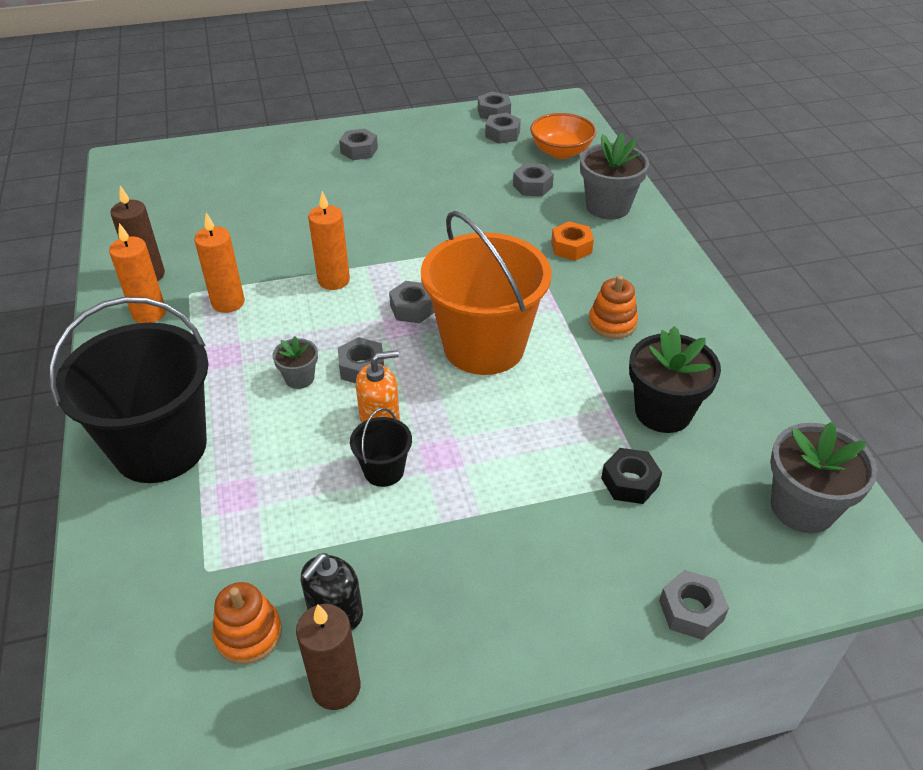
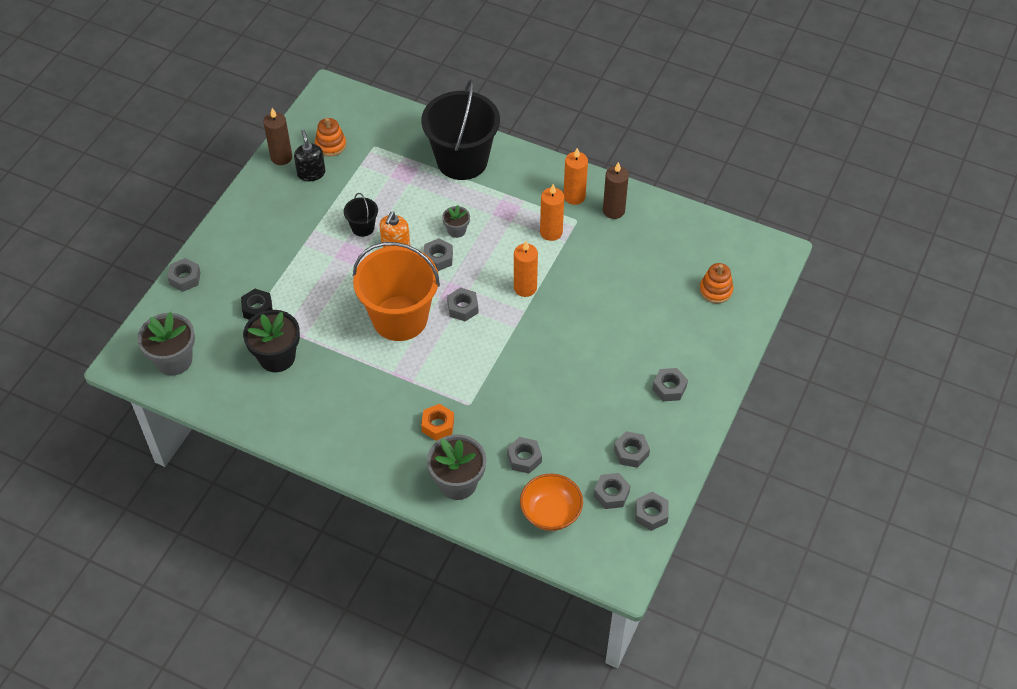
camera: 130 degrees right, 10 degrees up
(451, 141) = (631, 452): none -> grey nut
(612, 323) = (355, 389): orange stacking toy -> orange stacking toy (716, 290)

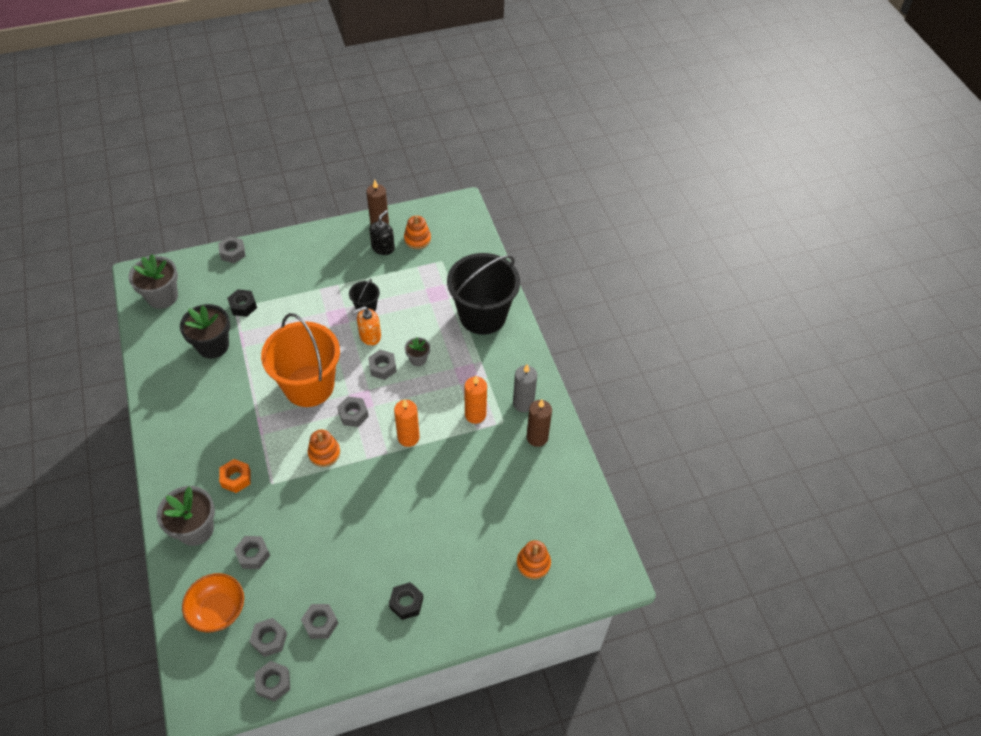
camera: 45 degrees right, 0 degrees up
(479, 351) = (324, 453): none -> orange stacking toy
(574, 196) = (523, 403): orange candle -> grey candle
(669, 388) = (406, 603): grey nut -> black nut

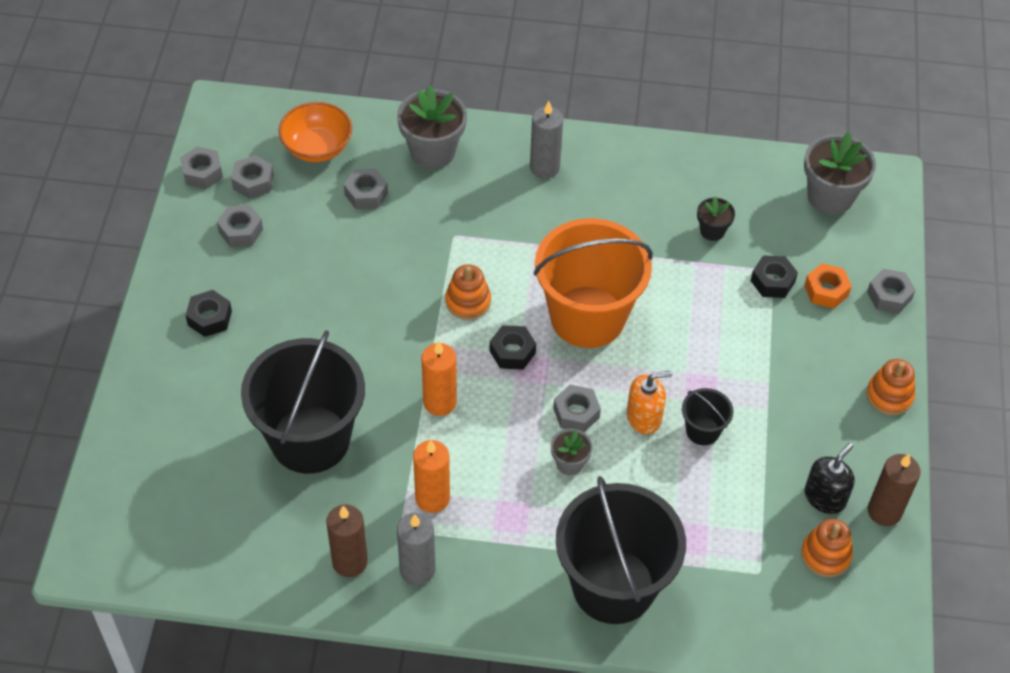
camera: 115 degrees right, 0 degrees up
(188, 453) = (544, 167): none -> grey candle
(213, 345) = (712, 231): black flower pot -> black flower pot, size x0.53
(236, 478) = (481, 204): orange nut -> orange nut (826, 290)
(353, 414) = (512, 352): grey nut -> black nut
(370, 336) = (644, 417): orange soap dispenser -> orange soap dispenser turned 75 degrees clockwise
(383, 247) = (825, 497): black soap dispenser -> black soap dispenser turned 105 degrees counterclockwise
(469, 495) = (310, 439): none -> black bucket
(533, 563) = (169, 471): orange stacking toy -> orange stacking toy (889, 395)

